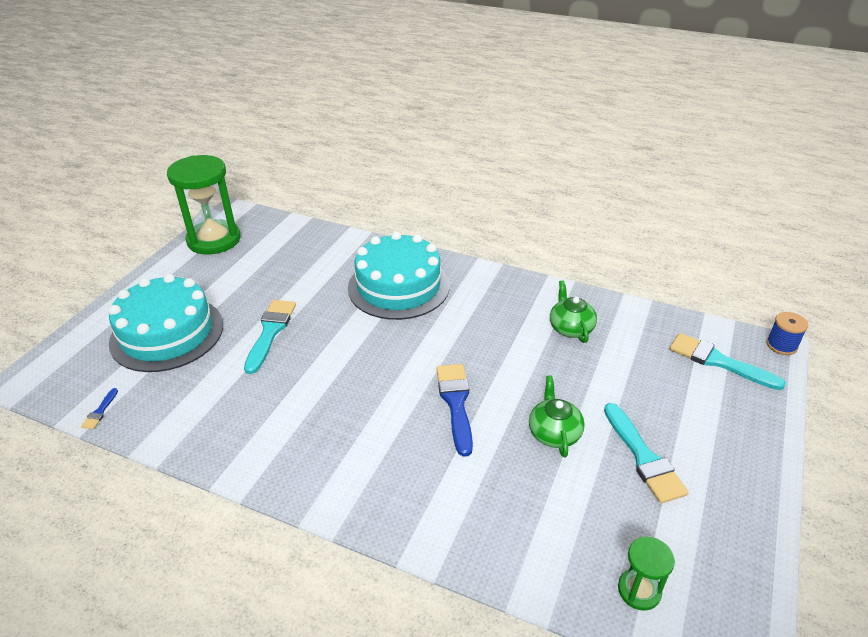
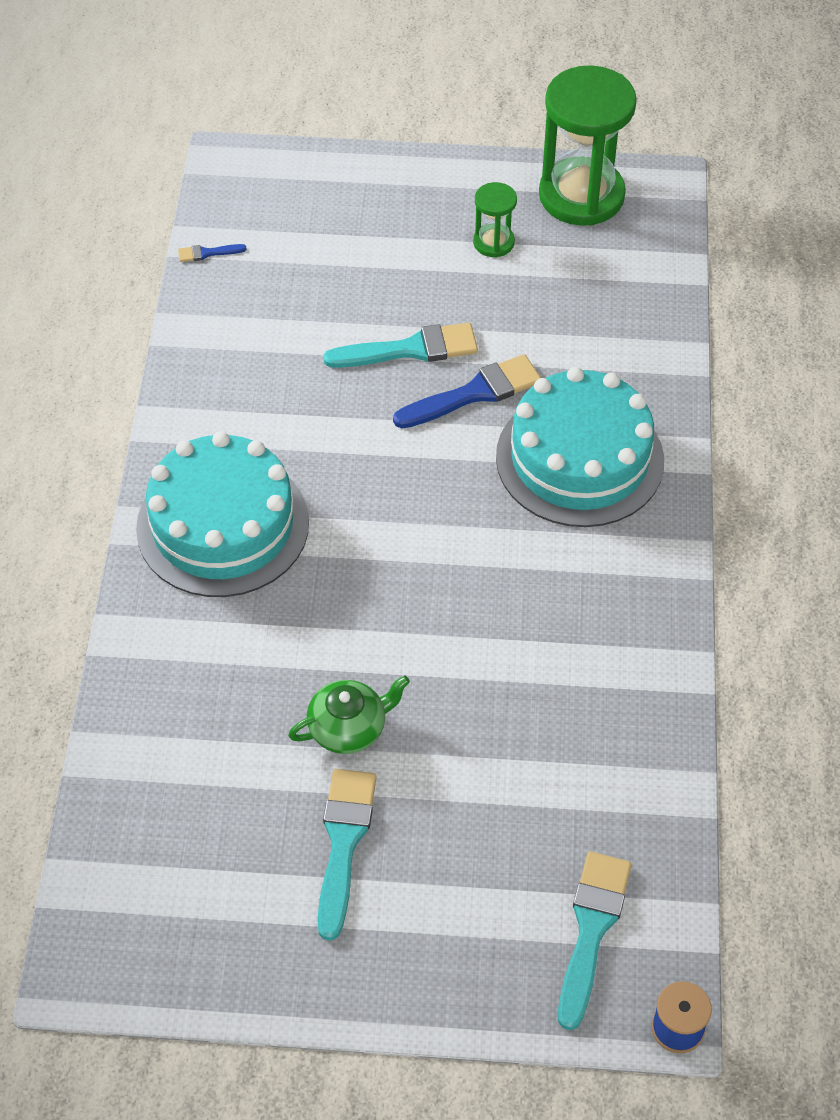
camera: 70 degrees right, 15 degrees up
(167, 333) = (360, 245): turquoise cake -> turquoise cake (223, 525)
(455, 403) = (360, 601): blue brush -> blue brush (474, 393)
(570, 328) = (583, 709): green teapot -> none
(639, 590) = (133, 860): green hourglass -> green hourglass (493, 242)
(643, 457) = (343, 843): turquoise brush -> turquoise brush turned 135 degrees clockwise

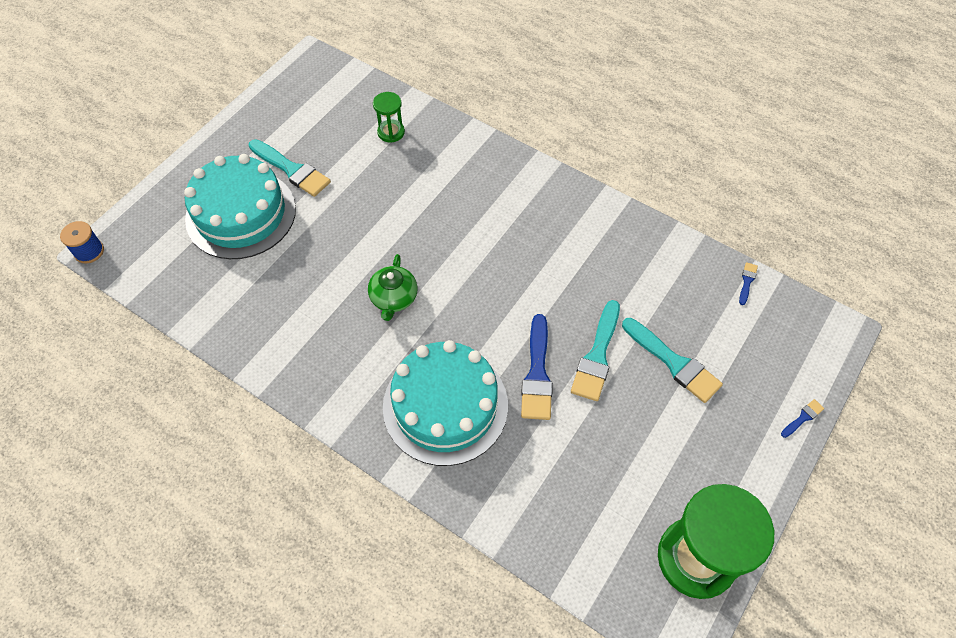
camera: 120 degrees right, 5 degrees up
(223, 525) = (517, 201): turquoise cake -> turquoise cake (241, 214)
(349, 728) = (350, 199): green teapot -> green teapot (393, 298)
(363, 162) = (803, 417): none -> blue brush
(493, 242) = (674, 462): green hourglass -> green hourglass (391, 132)
(591, 929) = (163, 243): turquoise brush -> turquoise brush (674, 362)

